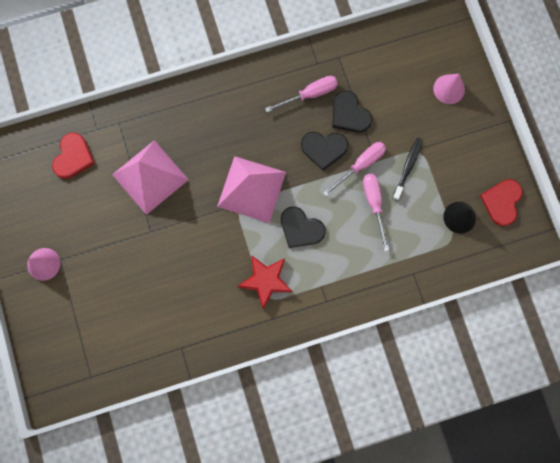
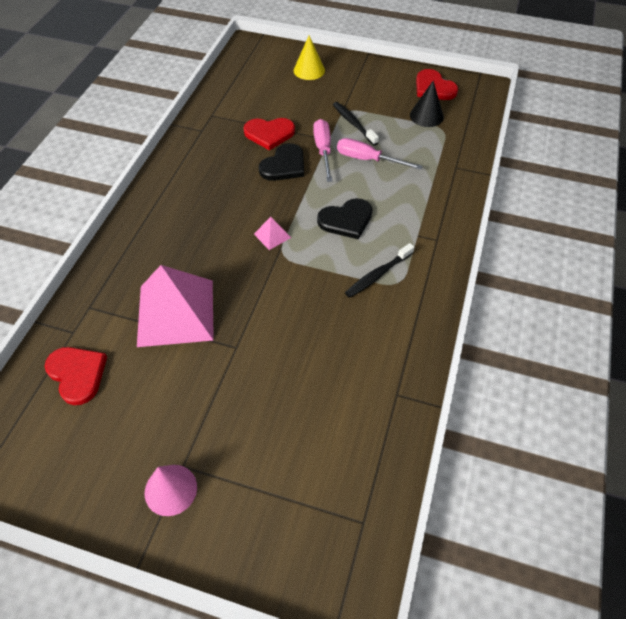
camera: 55 degrees left, 25 degrees down
(251, 189) = (272, 235): pink pyramid -> pink pyramid, size x0.40
(266, 280) = (377, 275): red star -> black toothbrush
(310, 94) = (224, 149): pink screwdriver -> none
(349, 114) = (269, 134): black heart -> red heart
(449, 89) = (309, 70): pink cone -> yellow cone

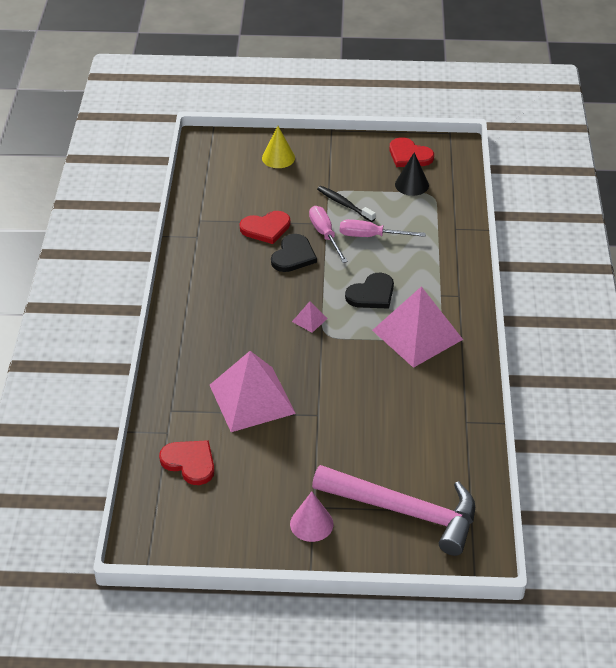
camera: 15 degrees left, 10 degrees down
(283, 500) = (404, 511): none -> pink hammer
(377, 275) = (417, 334): black toothbrush -> pink pyramid

